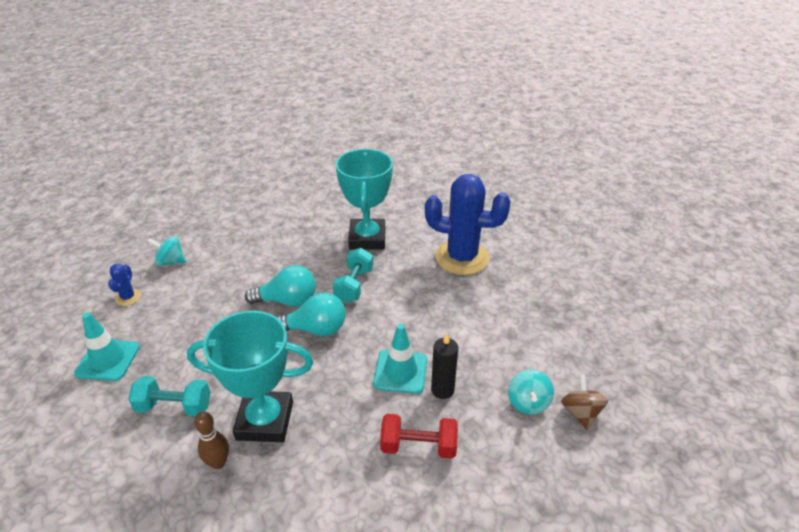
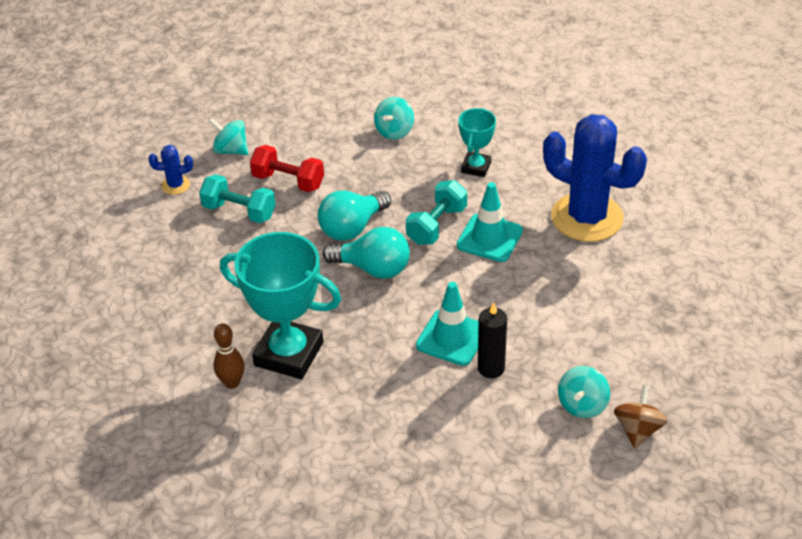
camera: 20 degrees right, 5 degrees up
(108, 360) = (143, 253): turquoise traffic cone -> turquoise traffic cone (489, 238)
(128, 297) = (175, 185): blue cactus -> blue cactus turned 60 degrees clockwise
(174, 407) = (201, 318): turquoise dumbbell -> turquoise dumbbell (239, 211)
(288, 301) = (352, 228): turquoise light bulb -> turquoise light bulb turned 120 degrees clockwise
(298, 225) = (394, 131): none -> turquoise spinning top
(367, 238) = (476, 167): turquoise trophy -> turquoise trophy, size x0.53
(418, 446) = (440, 418): red dumbbell -> red dumbbell (288, 181)

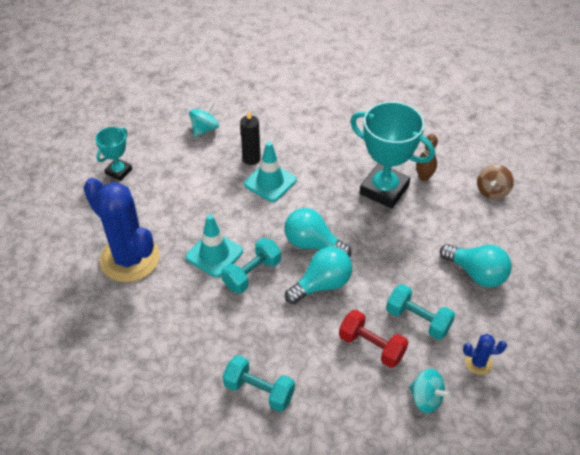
camera: 170 degrees left, 5 degrees up
(168, 268) = (476, 273): none -> turquoise light bulb
(394, 131) = (259, 391): turquoise spinning top -> turquoise dumbbell
(476, 167) = (197, 329): turquoise trophy -> turquoise trophy (118, 171)
(638, 429) = (179, 112): brown spinning top -> brown spinning top (492, 191)

